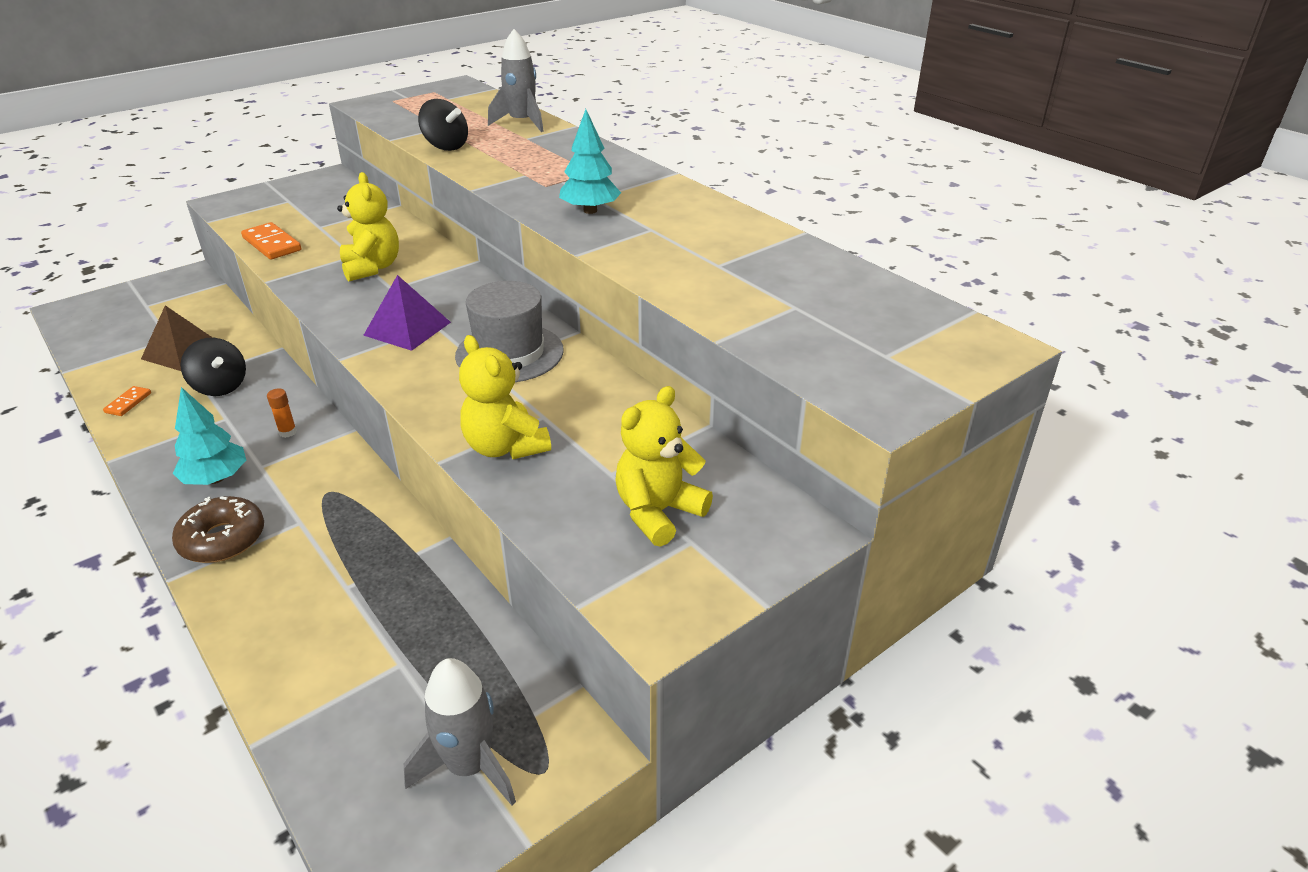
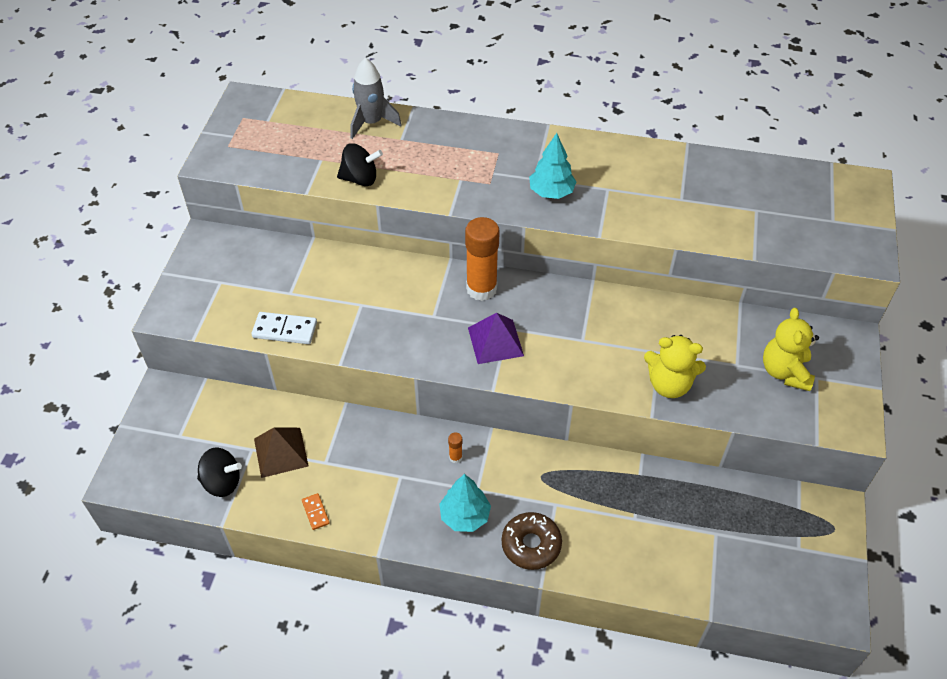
camera: 40 degrees left, 15 degrees up
(220, 387) = (357, 458): black spinning top -> black spinning top (222, 482)
(272, 244) = (285, 330): orange domino -> white domino
(372, 268) = (392, 307): yellow teddy bear -> none
(465, 290) = (481, 289): none -> orange glue stick
(469, 766) = (806, 551): grey rocket -> none
(509, 353) = (580, 321): grey hat -> none

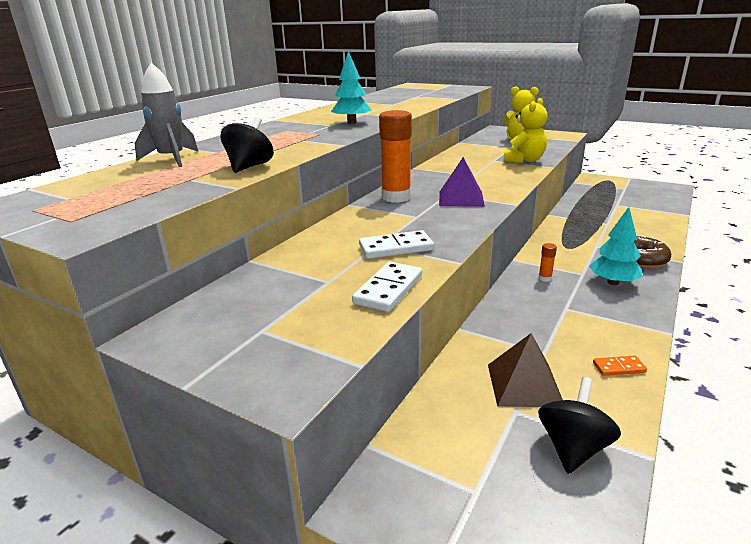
camera: 70 degrees left, 25 degrees down
(357, 317) = (396, 248): none -> white domino

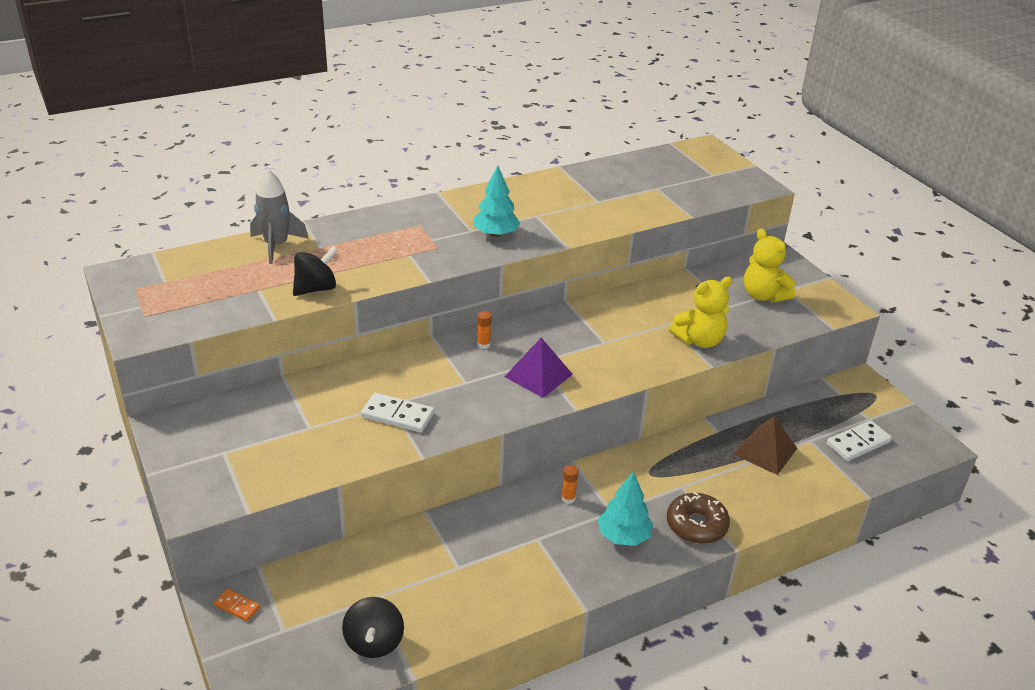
camera: 30 degrees right, 10 degrees up
(388, 289) = (338, 458): white domino -> white domino (858, 443)
(396, 197) = (483, 345): orange glue stick -> orange glue stick, size x0.41
(524, 384) = (406, 583): brown pyramid -> brown pyramid (765, 451)
(573, 447) = (374, 642): black spinning top -> black spinning top turned 120 degrees clockwise
(618, 367) = (493, 611): orange domino -> orange domino (237, 606)

